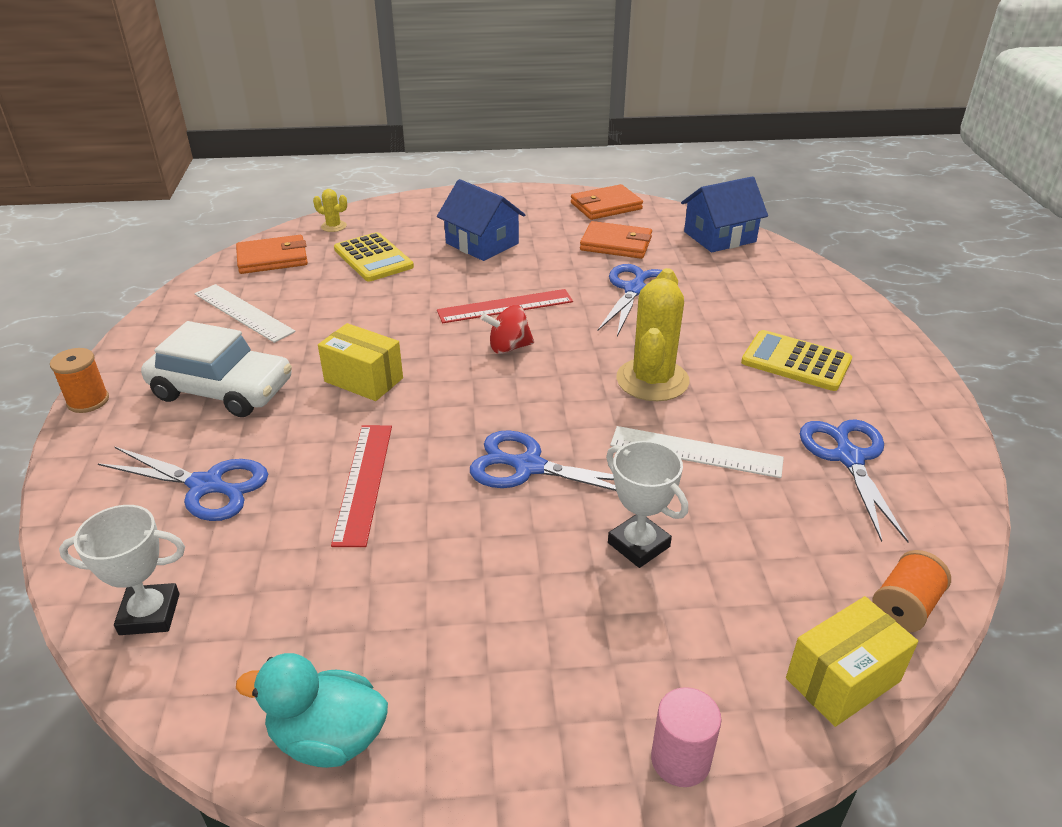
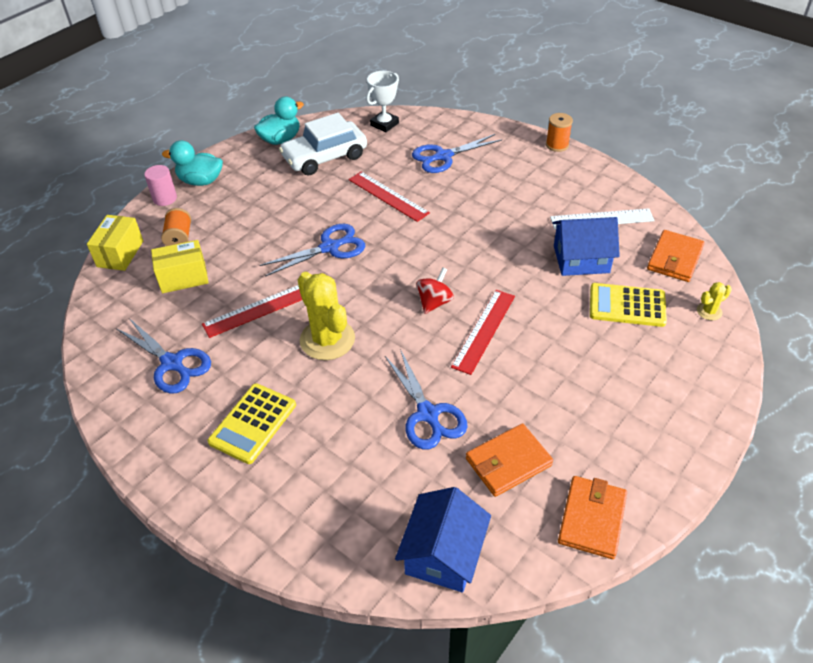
camera: 135 degrees right, 10 degrees up
(222, 390) = (519, 184): white car -> white car (325, 157)
(363, 380) = (470, 231): yellow box -> yellow box (183, 278)
(482, 243) = (594, 377): blue house -> blue house (581, 259)
(577, 750) = (201, 181): none -> turquoise duck
(638, 545) = (242, 249): white trophy -> none
(696, 452) = (258, 309): white ruler -> red ruler
(796, 361) = (253, 423): yellow calculator -> yellow calculator turned 135 degrees clockwise
(904, 607) = (105, 297): orange spool -> orange spool (179, 238)

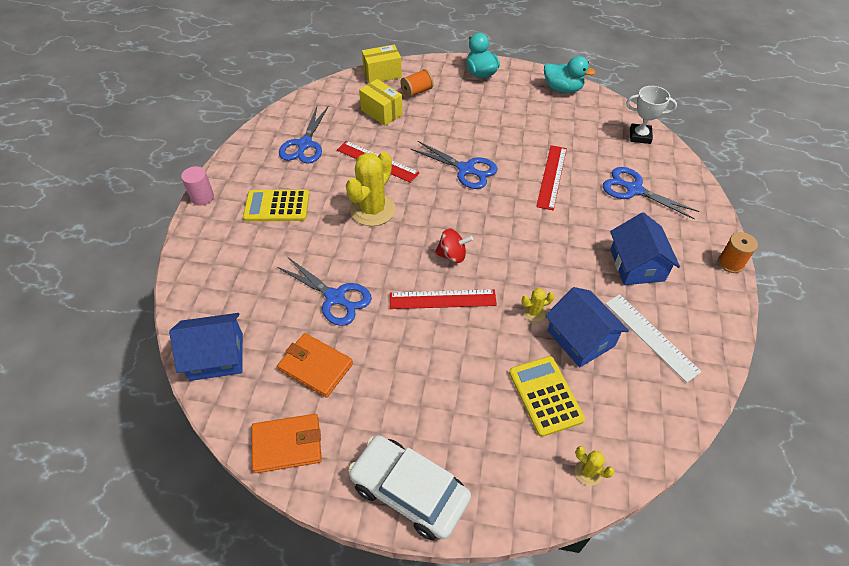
camera: 60 degrees right, 5 degrees up
(165, 198) = (449, 66): pink cylinder -> pink cylinder (202, 197)
(325, 157) = (565, 121): white car -> white car (409, 491)
(428, 414) = (335, 297): blue scissors -> blue scissors turned 90 degrees counterclockwise
(526, 193) = (637, 265): none -> blue house
(537, 275) = (534, 312): none -> yellow cactus
(674, 258) = (643, 418): orange wallet -> none

